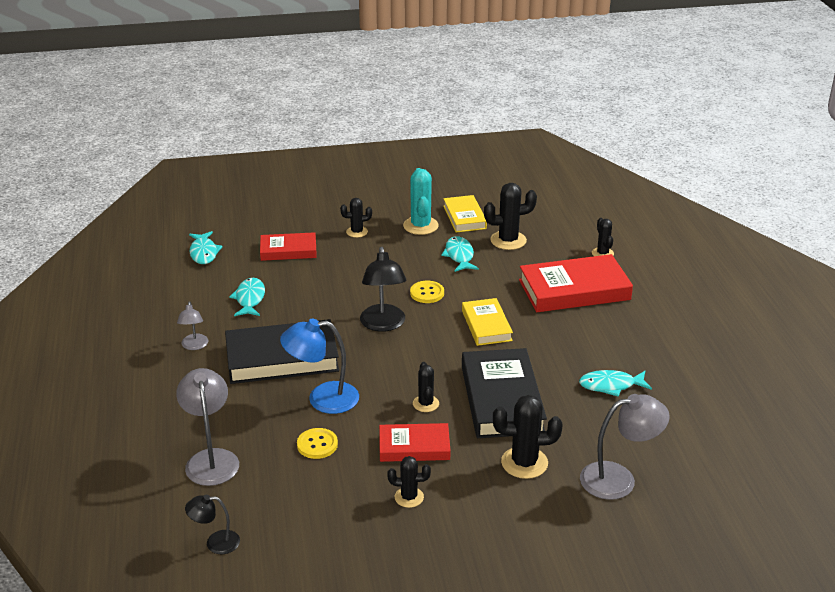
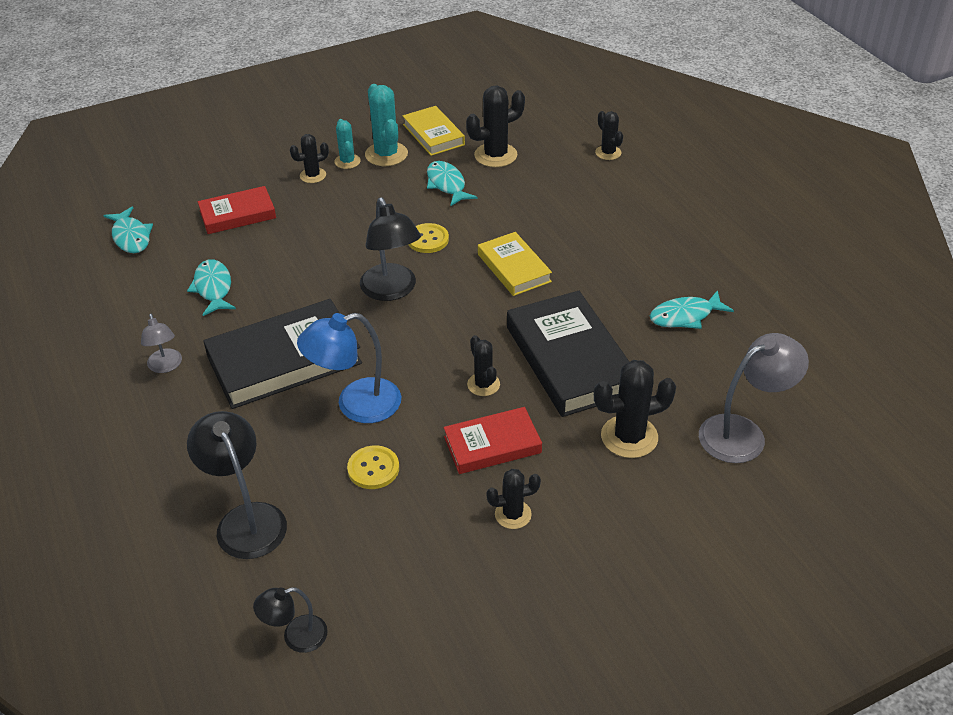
camera: 15 degrees left, 10 degrees up
(211, 459) = (246, 519): grey lamp -> black lamp
(388, 226) = (347, 161): none -> turquoise cactus
(574, 290) = (595, 204): red book -> none

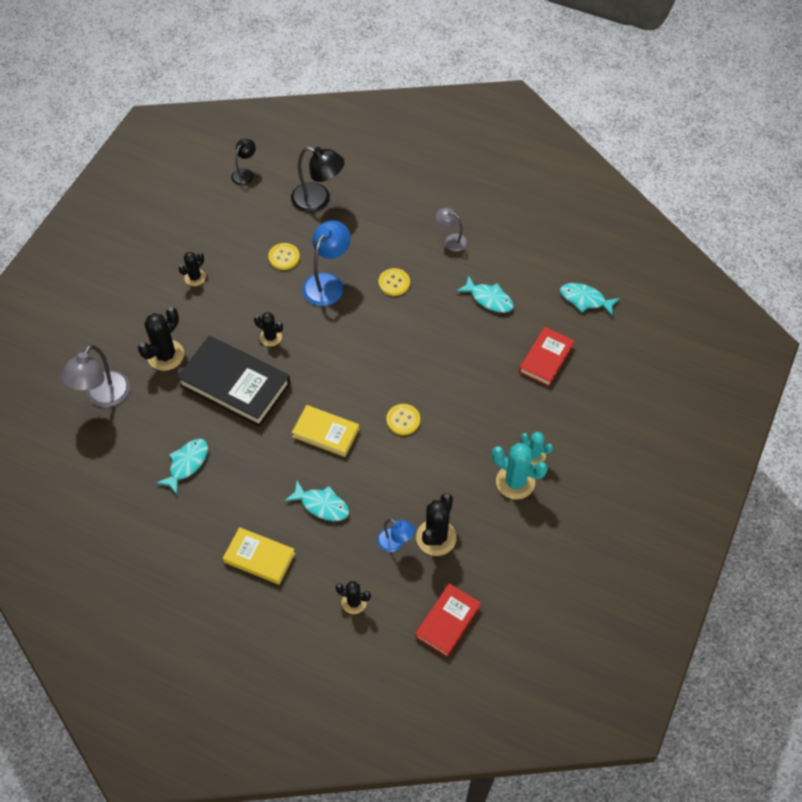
camera: 140 degrees right, 15 degrees up
(284, 360) = (394, 283): black book -> yellow button
(313, 175) = (541, 425): black cactus -> none
(392, 290) = (384, 365): black lamp -> none
(433, 135) = (504, 529): yellow book -> yellow book (259, 558)
(447, 184) = (441, 480): turquoise fish -> turquoise fish (322, 505)
(492, 445) = (235, 306): red book -> red book (447, 621)
(534, 168) = (395, 543): none -> blue lamp

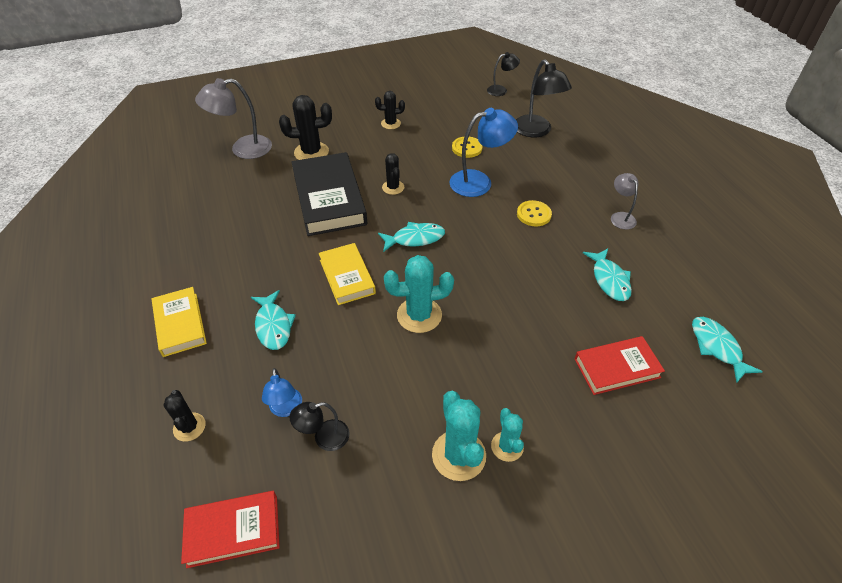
camera: 45 degrees right, 10 degrees down
(187, 464) = (230, 222): turquoise fish -> turquoise fish (415, 238)
(403, 420) = (419, 315): yellow button -> turquoise cactus
(436, 537) = (324, 438): black cactus -> black lamp

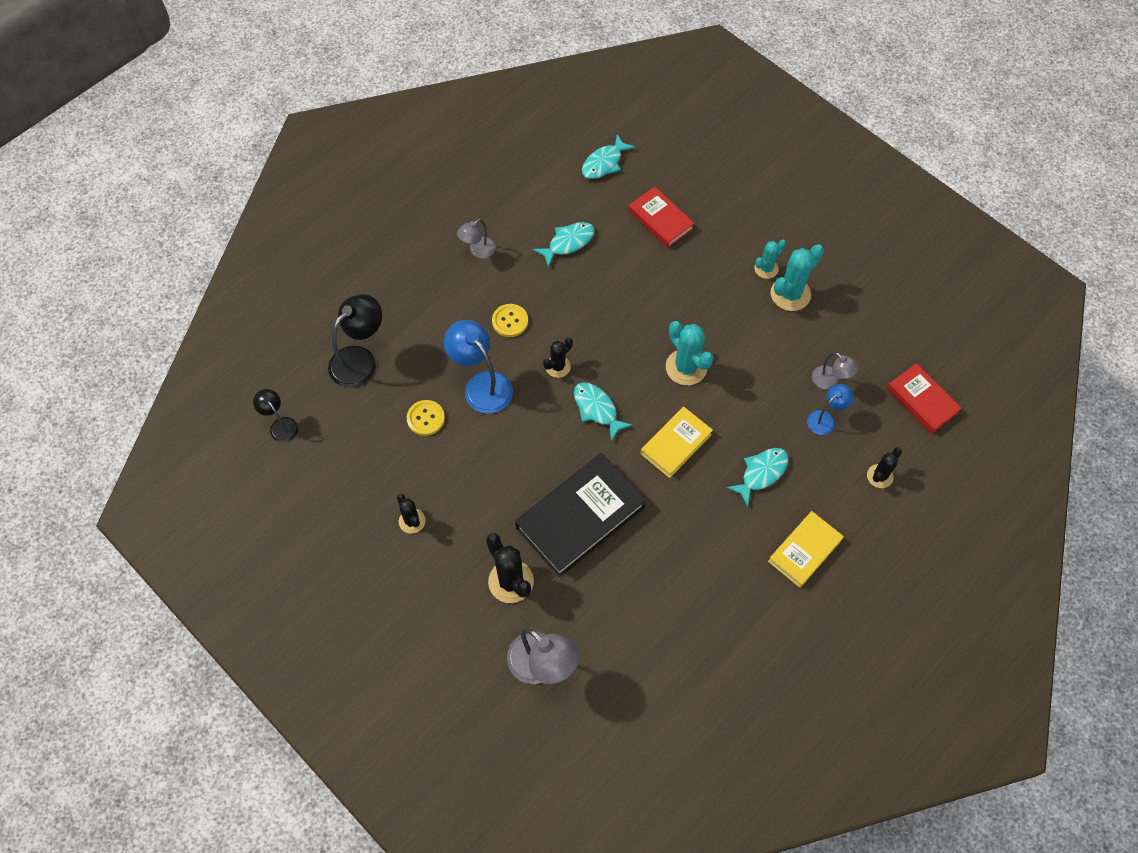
camera: 115 degrees left, 15 degrees up
(324, 438) = (830, 381): black lamp -> grey lamp
(393, 187) = (531, 463): black cactus -> black cactus (558, 366)

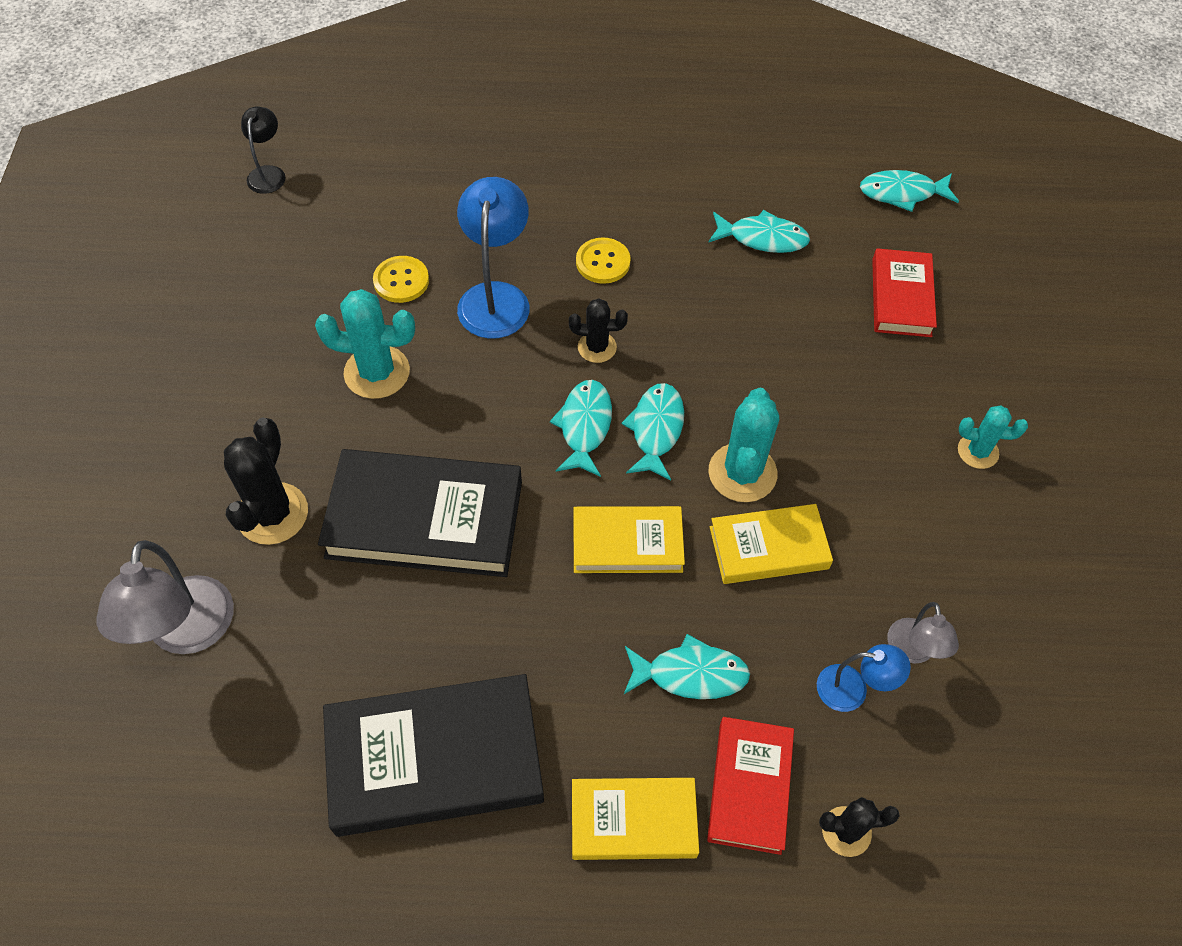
camera: 45 degrees right, 5 degrees down
(360, 359) = (412, 177): black lamp -> none
(412, 521) = (262, 363): black cactus -> none
(478, 251) = (654, 172): grey lamp -> none
(628, 381) = (656, 429): none -> turquoise fish
(706, 606) = (435, 759): none -> black book
(732, 391) = (768, 548): none -> yellow book
(790, 294) = (977, 505): turquoise cactus -> turquoise cactus (377, 372)
(922, 400) = (1021, 795): red book -> red book (749, 787)

